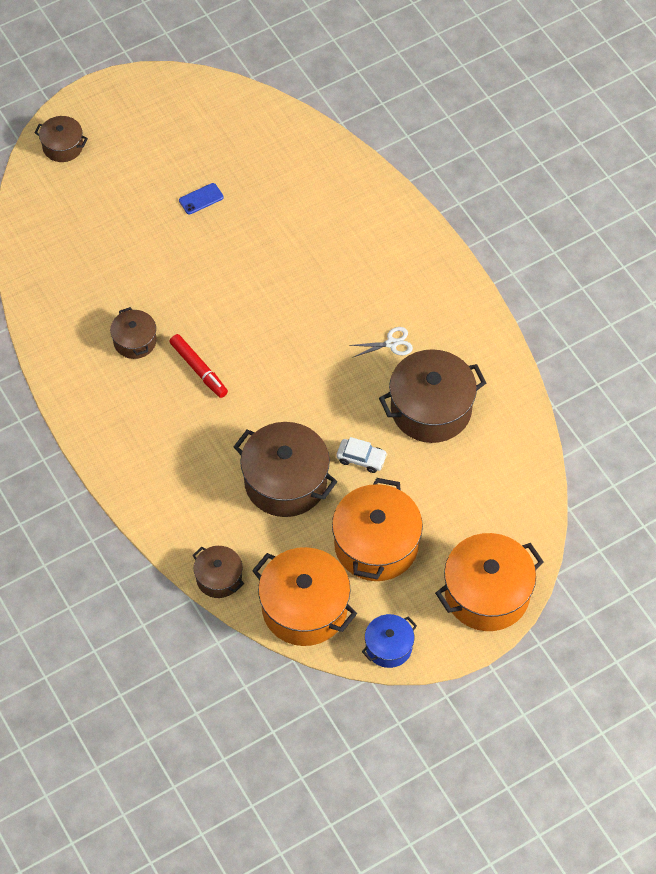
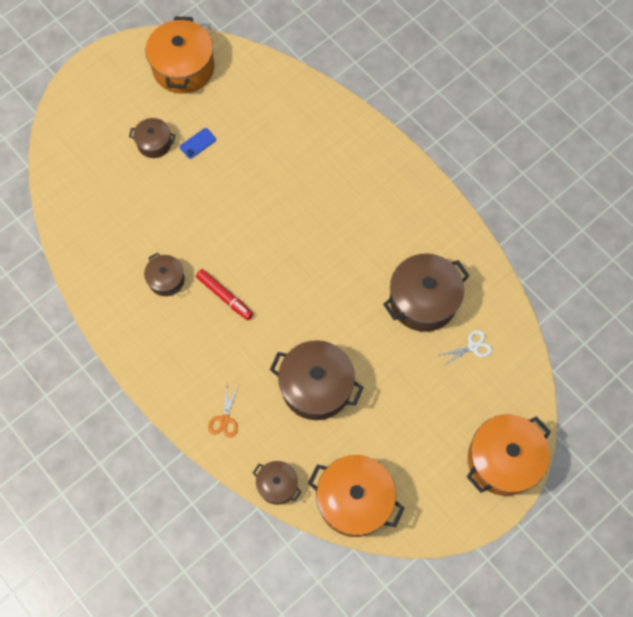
camera: 10 degrees left, 10 degrees up
(63, 146) = (74, 114): brown pot -> brown pot (154, 143)
(172, 500) = (224, 419): none -> orange scissors
(361, 458) = (375, 355): white car -> none
(376, 545) = (402, 431): orange pot -> orange pot (183, 68)
(388, 647) = (431, 523): blue pot -> none
(391, 343) = (379, 247): white scissors -> white scissors (473, 347)

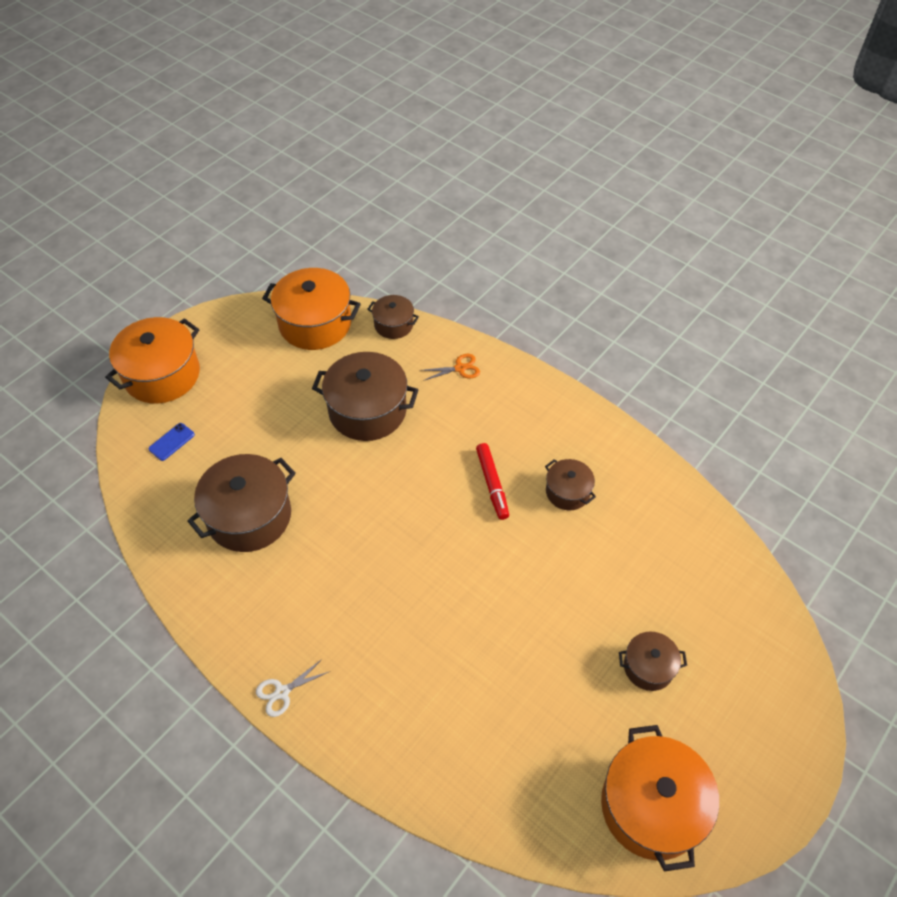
camera: 170 degrees right, 15 degrees down
(198, 143) = (586, 677): blue phone -> blue phone (171, 442)
(224, 296) = (492, 484): red marker -> red marker turned 135 degrees counterclockwise
(224, 419) = (460, 368): orange scissors -> orange scissors turned 75 degrees clockwise
(473, 347) = (189, 475): white scissors -> white scissors (282, 692)

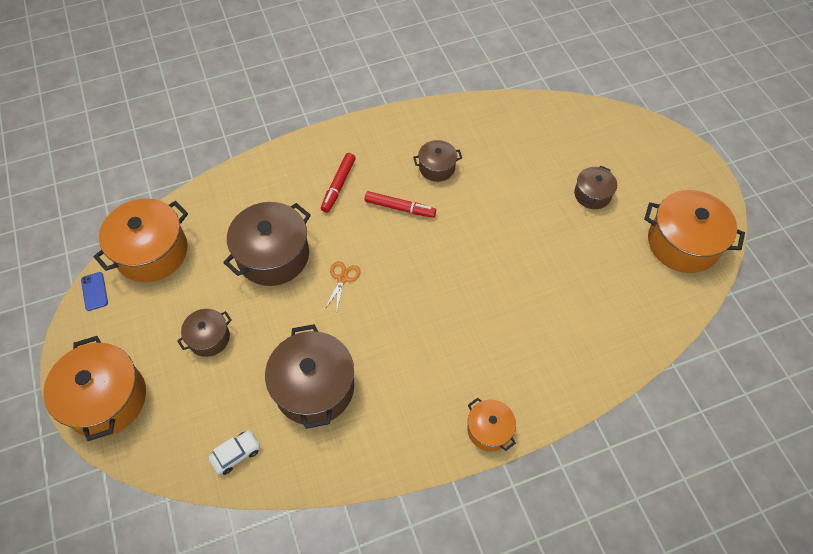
camera: 60 degrees left, 5 degrees up
(156, 491) = (236, 454): none -> white car
(171, 442) = (191, 420): blue phone -> blue phone (94, 291)
(282, 692) = (489, 430): white scissors -> orange pot
(393, 325) = (201, 198): brown pot -> brown pot (209, 338)
(460, 368) = (281, 176): orange scissors -> orange scissors (342, 278)
(482, 419) = (338, 186): none -> red marker

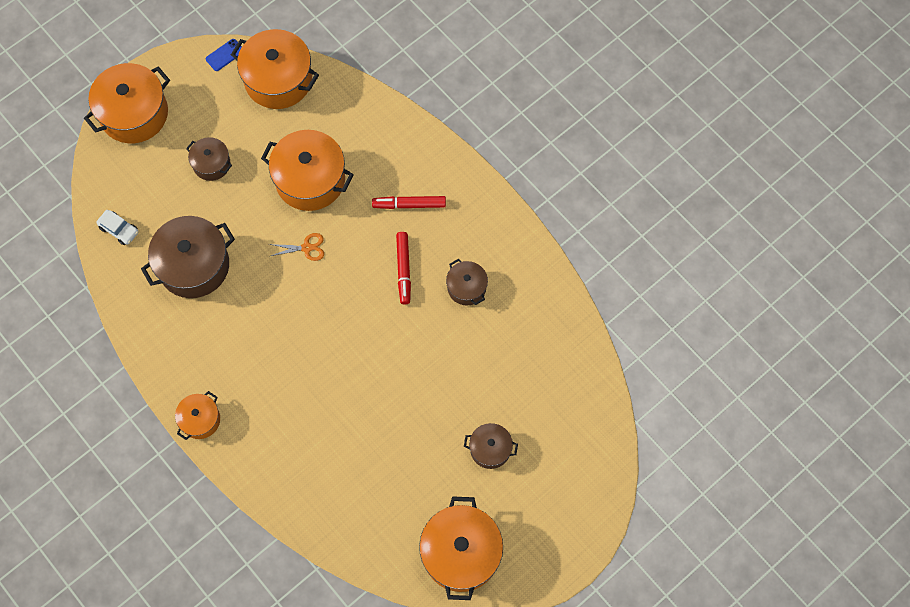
camera: 70 degrees right, 10 degrees up
(273, 255) = (310, 180): brown pot -> orange pot

